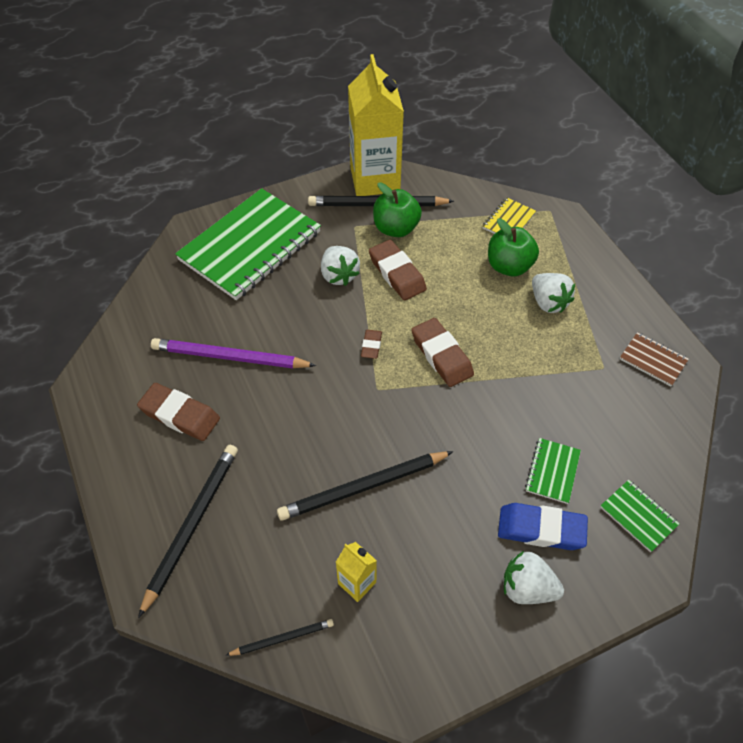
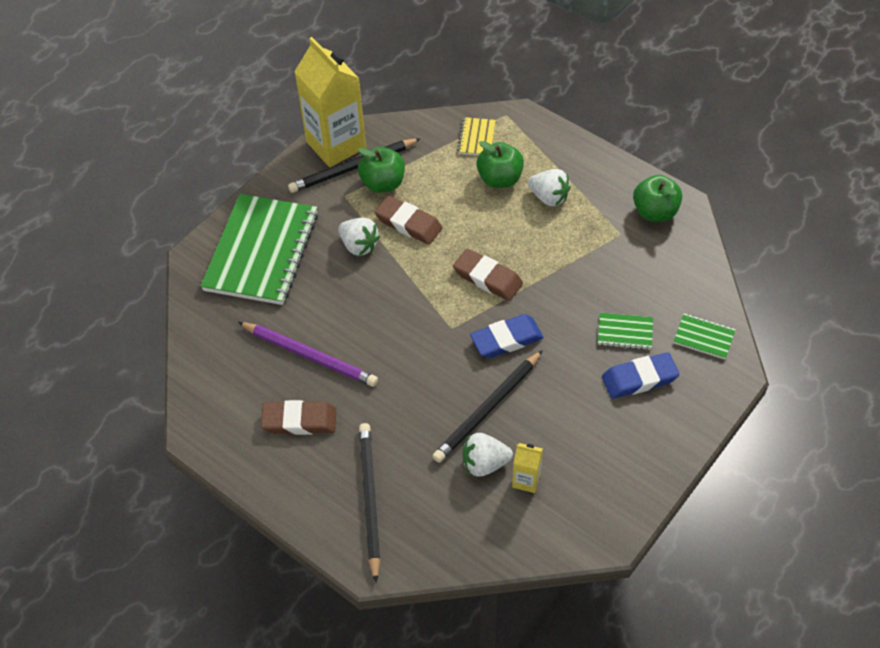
camera: 25 degrees left, 0 degrees up
(230, 357) = (310, 355): purple pencil -> purple pencil turned 135 degrees counterclockwise
(282, 638) = (494, 544): black pencil -> none
(371, 346) = (425, 294): brown eraser -> none
(424, 424) = (506, 339): none -> blue eraser
(527, 588) = (652, 425): white strawberry -> white strawberry (484, 463)
(552, 471) = (625, 332): green notebook -> green notebook turned 75 degrees counterclockwise
(653, 360) = (655, 212): brown notebook -> green apple

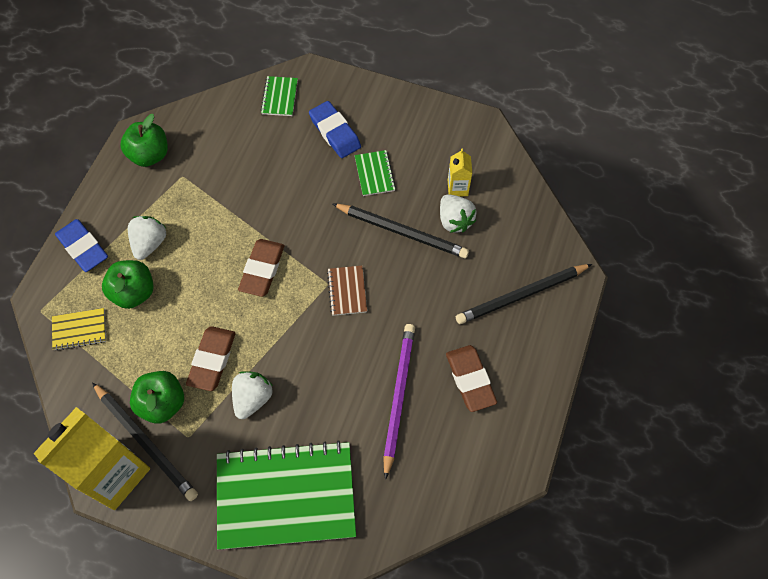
camera: 110 degrees left, 10 degrees up
(437, 342) = (347, 291): none -> brown notebook
(506, 339) = (326, 236): blue eraser -> blue eraser (83, 248)
(625, 332) = (291, 151): green notebook -> green notebook (374, 174)

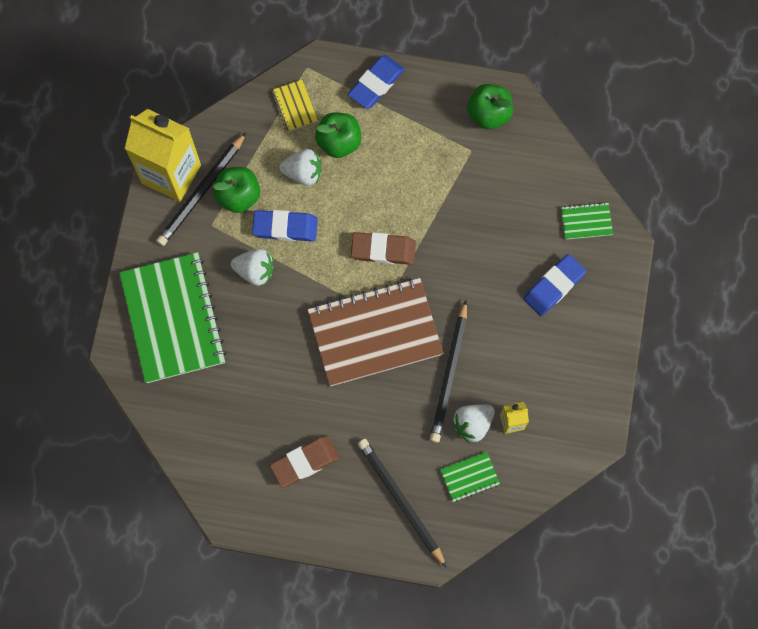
camera: 80 degrees right, 10 degrees up
(150, 243) = (391, 141): white strawberry -> white strawberry (303, 173)
(212, 360) = (285, 227): brown eraser -> blue eraser
(347, 291) = (375, 333): brown notebook -> brown notebook, size x2.39
(374, 174) = (511, 335): green notebook -> green notebook (469, 477)
(398, 397) = (277, 399): purple pencil -> none

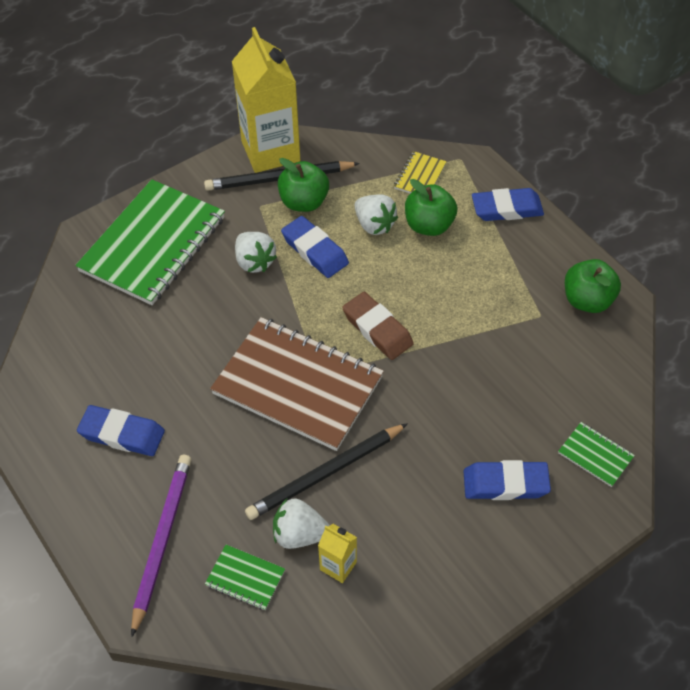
camera: 45 degrees right, 20 degrees down
(304, 462) = (122, 434): brown eraser -> blue eraser
(400, 501) = (162, 540): black pencil -> purple pencil

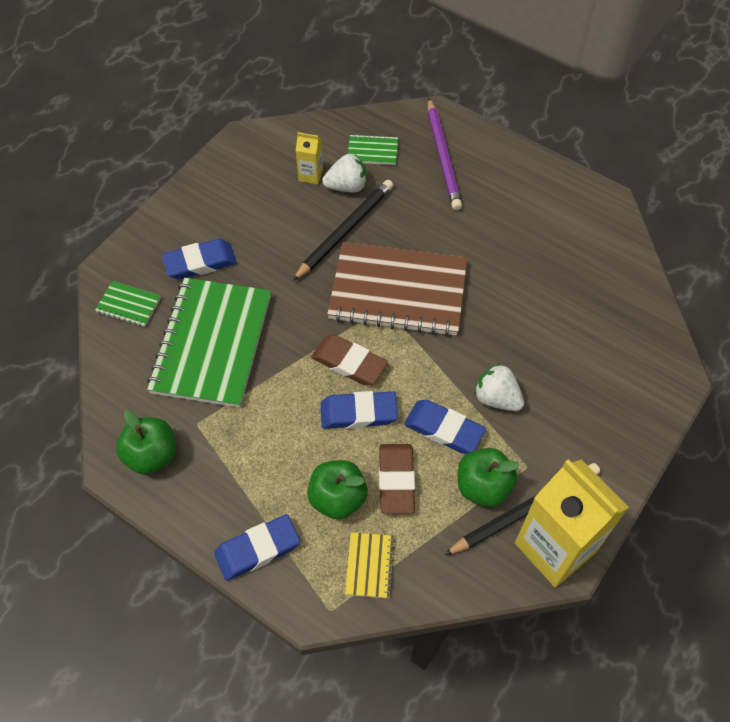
camera: 160 degrees right, 5 degrees up
(122, 434) = (517, 215): blue eraser -> blue eraser (358, 413)
(153, 244) = (605, 387): green notebook -> green notebook (212, 344)
(374, 225) = (396, 480): white strawberry -> brown eraser

